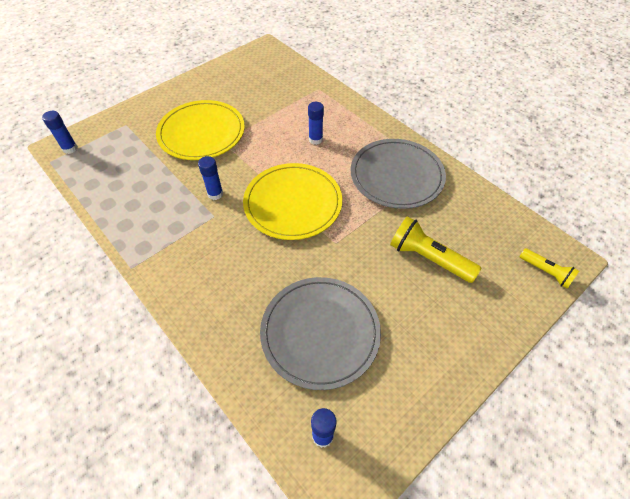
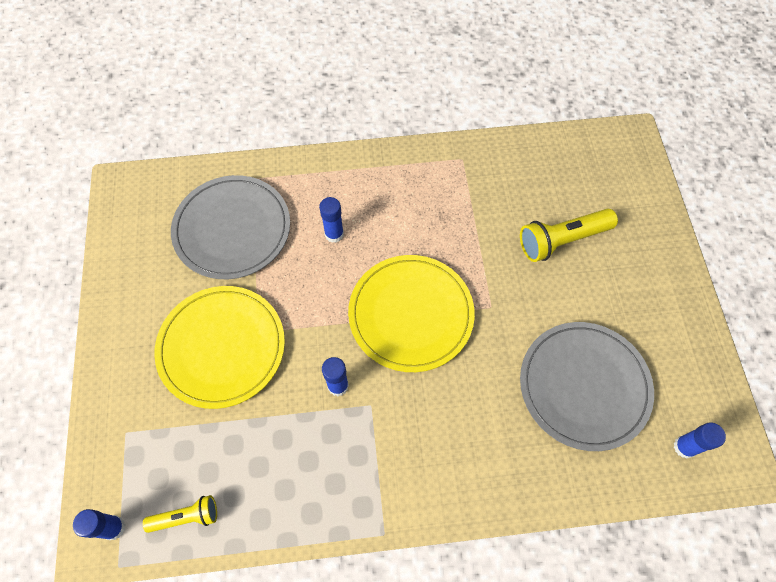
camera: 55 degrees left, 10 degrees up
(396, 176) = (445, 195): grey plate -> grey plate (232, 229)
(546, 272) = (634, 164): yellow flashlight -> yellow flashlight (186, 517)

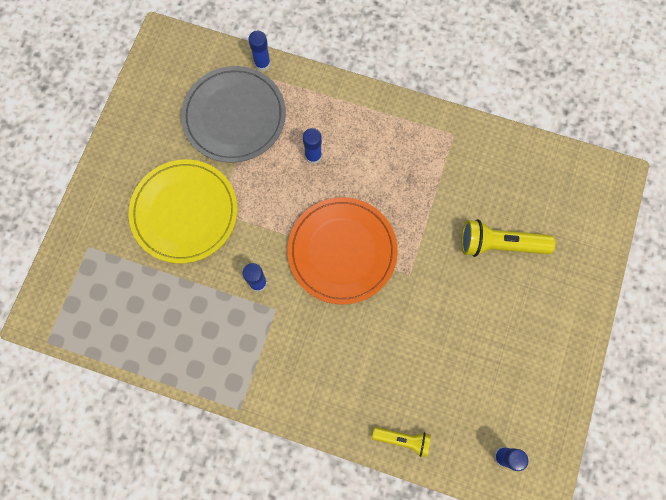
camera: 25 degrees right, 10 degrees up
(114, 527) = (54, 313): blue glue stick -> blue glue stick (262, 64)
(186, 517) = (106, 329): yellow flashlight -> yellow flashlight (403, 440)
(411, 314) = (342, 251): yellow plate -> orange plate
(584, 386) = (450, 372): grey plate -> none

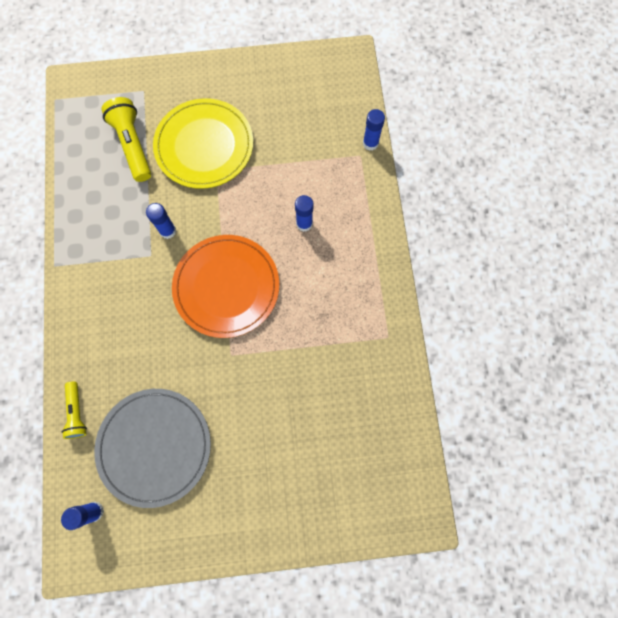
camera: 65 degrees right, 0 degrees up
(234, 116) = (309, 144): grey plate -> grey plate (154, 446)
(500, 244) = (297, 426): yellow flashlight -> yellow flashlight (133, 145)

